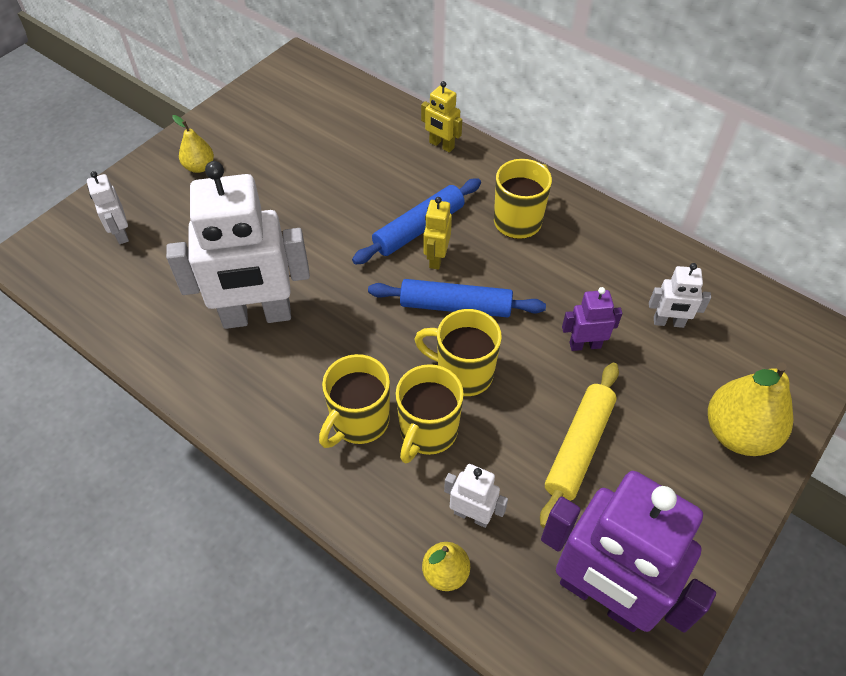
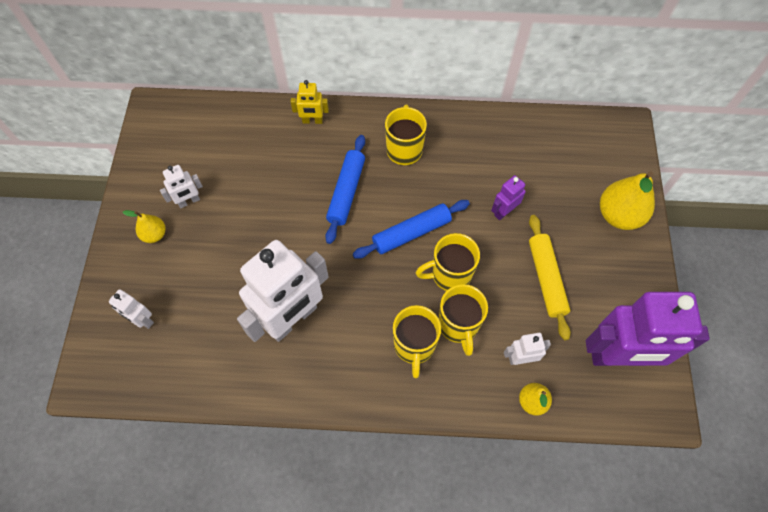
camera: 35 degrees left, 10 degrees up
(436, 258) = (374, 207): yellow robot -> none
(668, 322) = (538, 168): white robot -> white robot (189, 201)

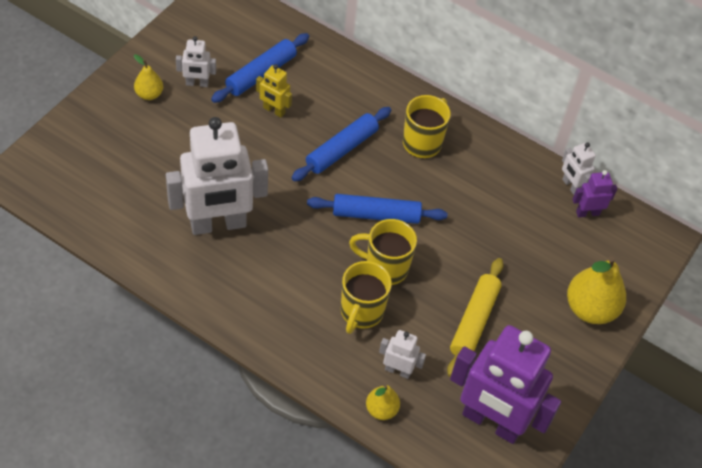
camera: 25 degrees right, 10 degrees down
(142, 320) = (93, 155): white robot -> white robot (571, 186)
(237, 162) = (261, 74): none -> blue rolling pin
(312, 121) = (355, 74): yellow robot -> yellow robot (274, 110)
(414, 346) = (308, 305): yellow mug -> none
(503, 212) = (477, 244): purple robot -> purple robot (587, 213)

